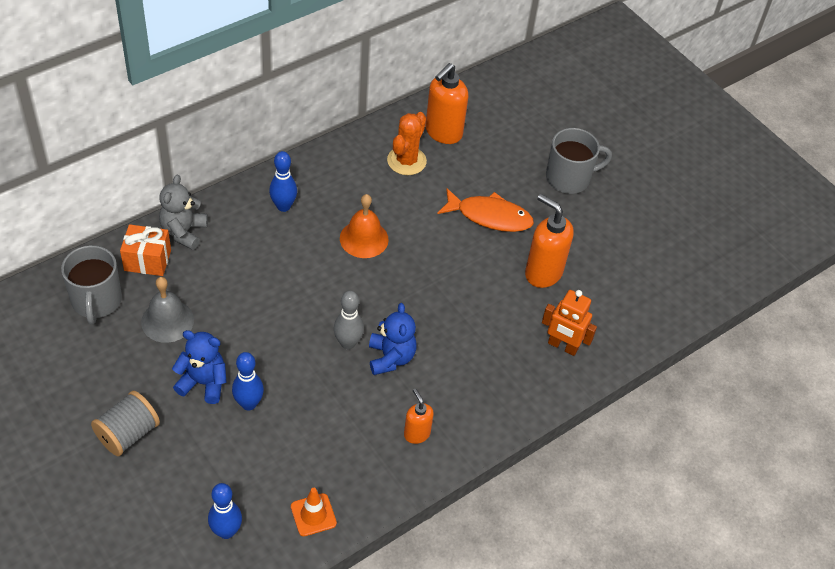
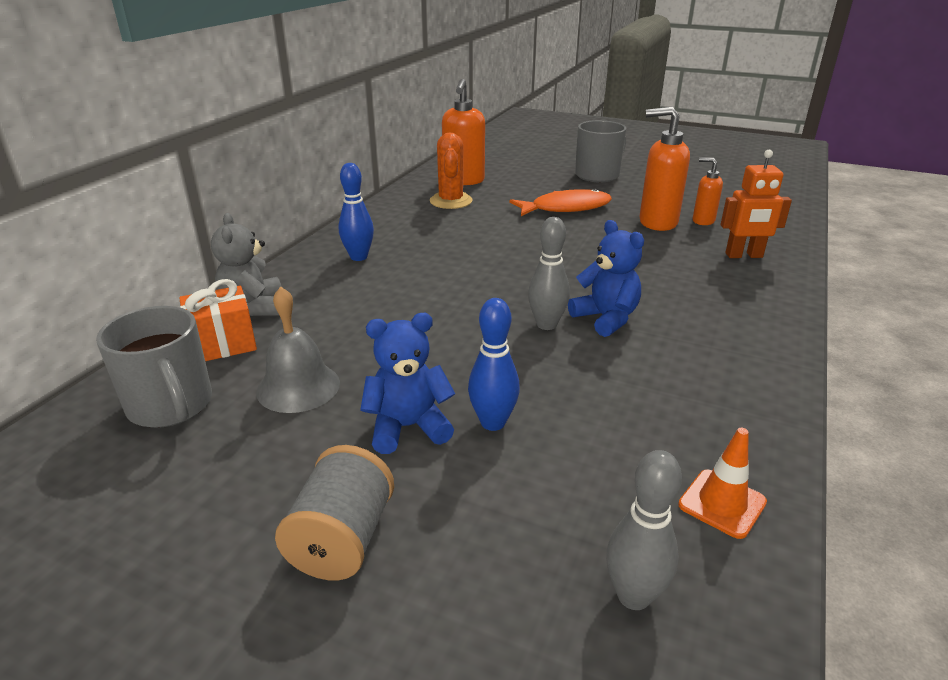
camera: 25 degrees left, 20 degrees down
(226, 531) = (633, 596): blue bowling pin -> grey bowling pin
(364, 239) = (469, 252): orange bell -> none
(416, 434) = (719, 365): orange soap dispenser -> orange soap dispenser (703, 221)

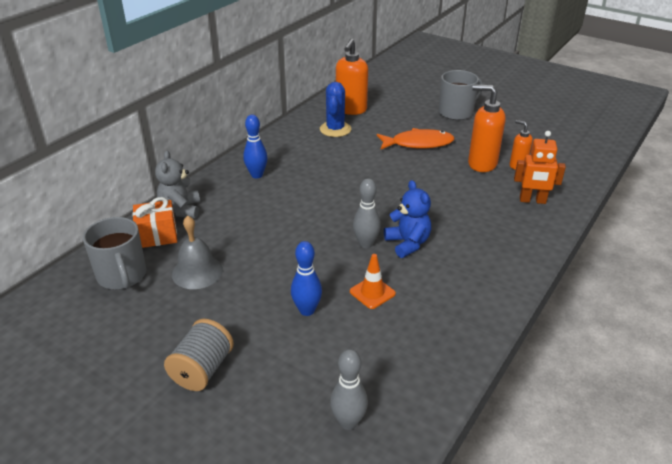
camera: 10 degrees right, 5 degrees up
(408, 427) = (255, 307): blue teddy bear -> none
(451, 201) = (335, 129): orange cactus -> blue cactus
(722, 503) = (423, 379): orange traffic cone -> orange traffic cone (372, 292)

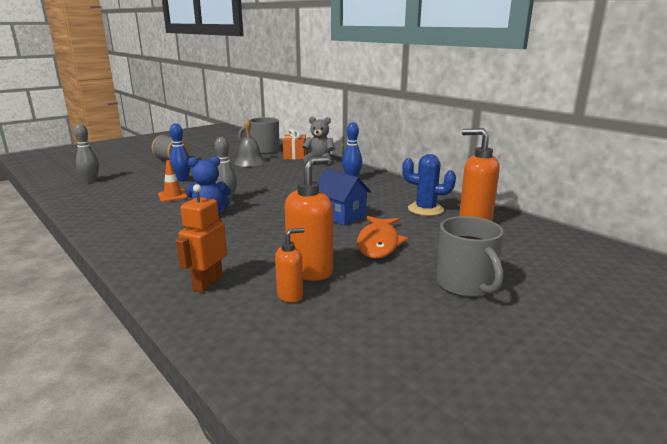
camera: 105 degrees right, 15 degrees down
(373, 166) = (341, 216): none -> blue house

